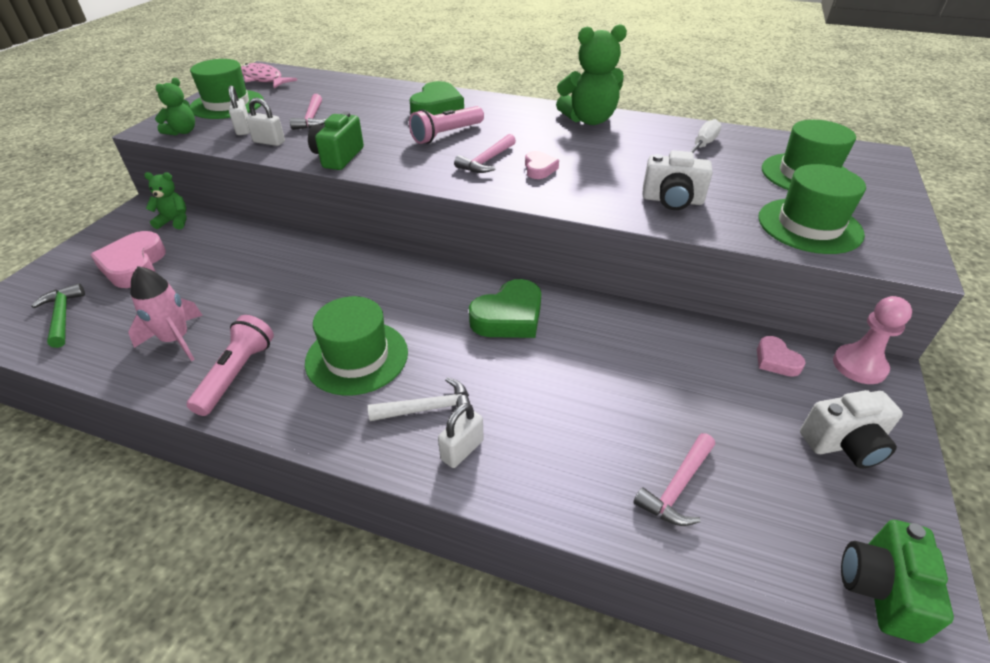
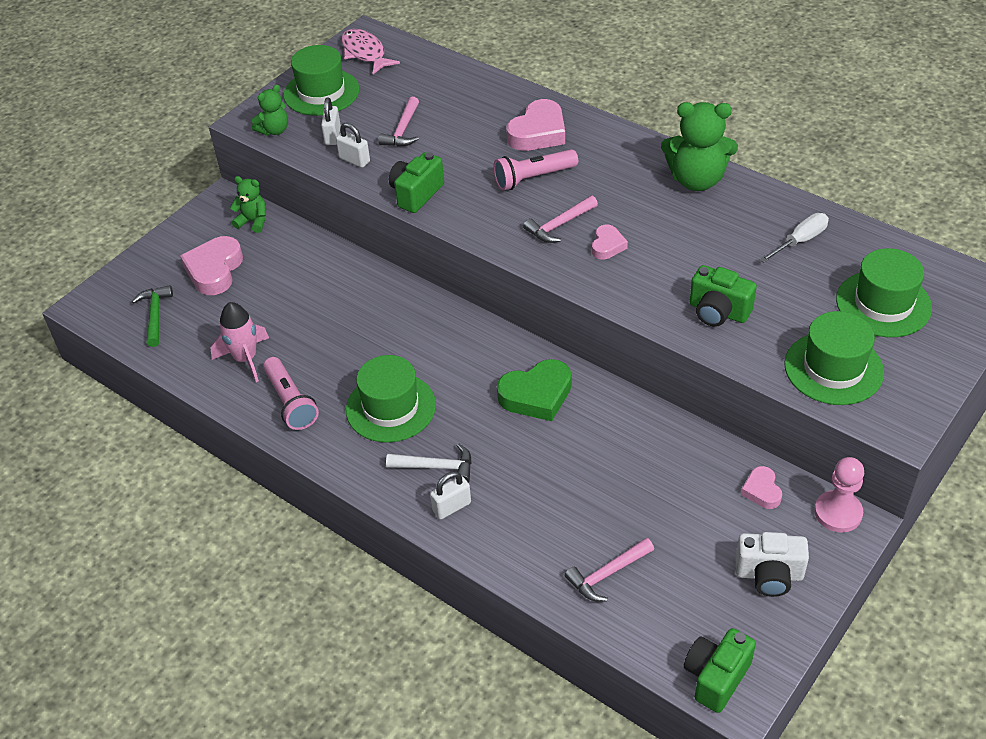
camera: 20 degrees right, 5 degrees up
(237, 374) = (290, 402): pink flashlight -> pink flashlight turned 120 degrees clockwise
(437, 108) = (538, 132): green heart -> pink heart
(672, 200) = (718, 312): white camera -> green camera

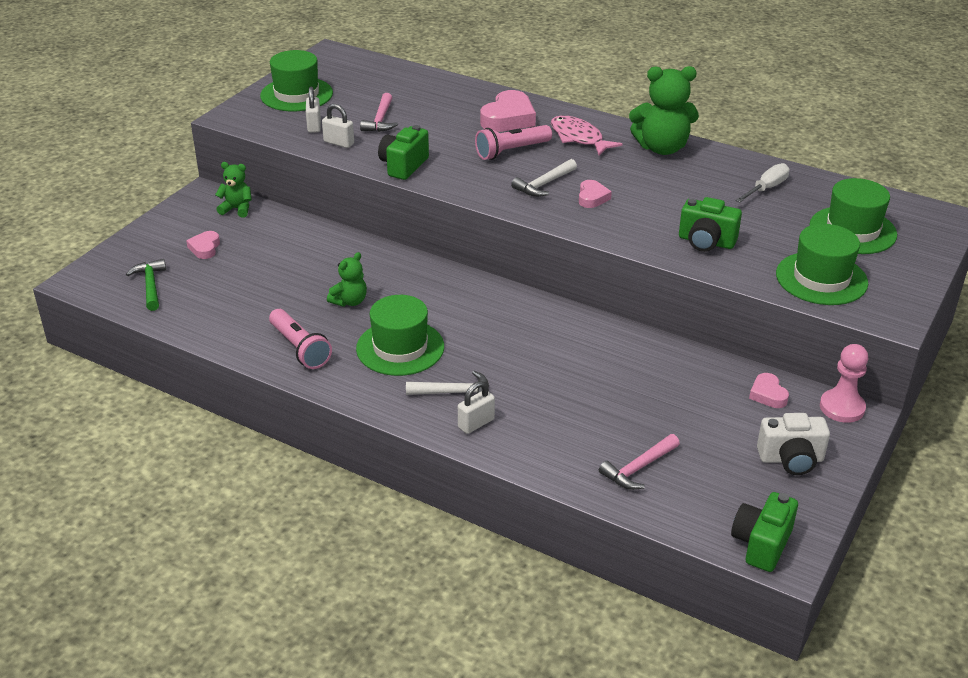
camera: 10 degrees left, 10 degrees down
(214, 270) = (205, 248): pink heart -> pink heart, size x0.55
(245, 359) = (248, 316): pink rocket -> none
(274, 130) = (256, 123): green teddy bear -> green teddy bear (349, 301)
(365, 53) = (332, 65): pink fish -> pink fish (579, 138)
(536, 395) = (539, 331): green heart -> none
(559, 225) = (544, 184): pink hammer -> white hammer

